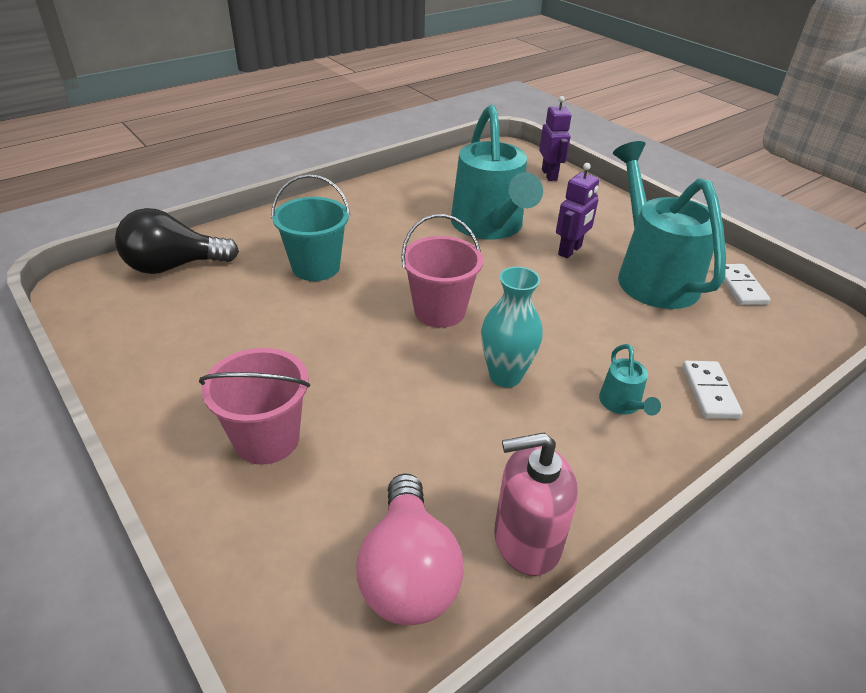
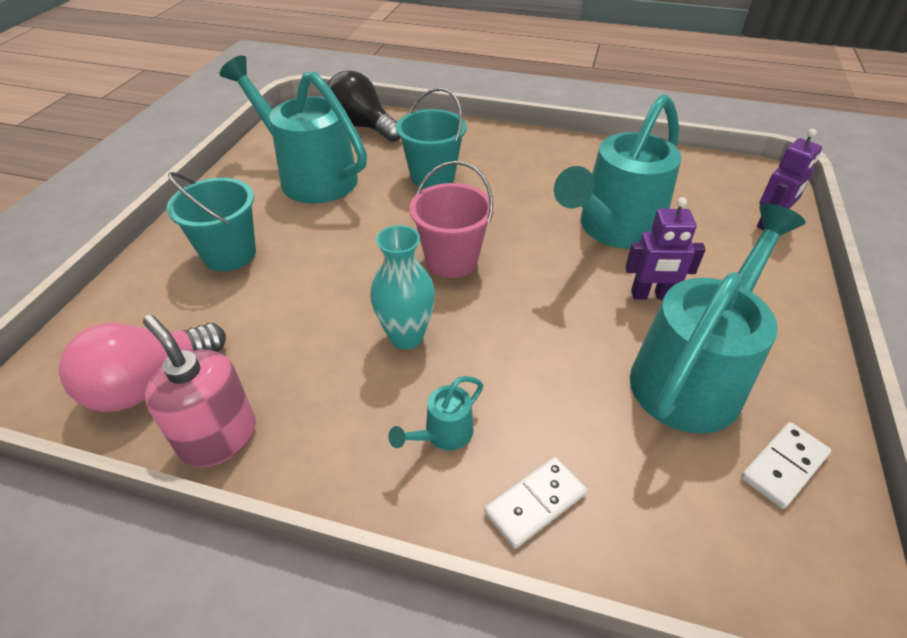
camera: 55 degrees right, 5 degrees up
(209, 333) = (310, 176): none -> turquoise watering can
(267, 439) = (229, 254): pink bucket -> turquoise bucket

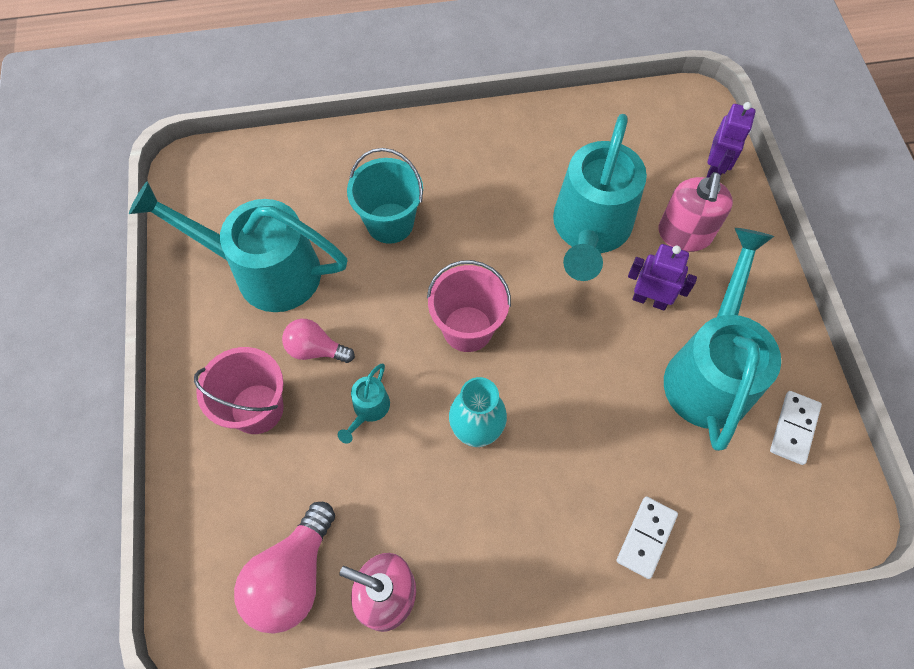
camera: 25 degrees left, 20 degrees up
(229, 254) = (257, 409): turquoise bucket -> pink bucket
(309, 232) = (315, 349): none -> pink light bulb
(362, 127) = (271, 172): black light bulb -> none
(443, 434) = (555, 512): turquoise watering can -> turquoise watering can (368, 409)
(650, 295) = (649, 300): purple robot -> purple robot turned 135 degrees counterclockwise
(713, 259) = (684, 234): none -> pink soap dispenser

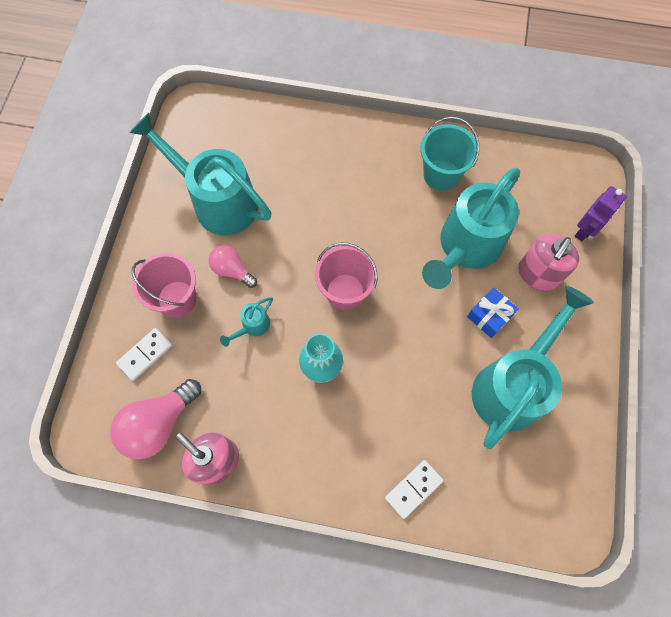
camera: 20 degrees right, 5 degrees up
(390, 223) = (319, 194): turquoise bucket -> turquoise bucket (441, 174)
(649, 300) = (489, 316): purple robot -> blue gift
(794, 428) = (559, 451): white domino -> white domino (145, 354)

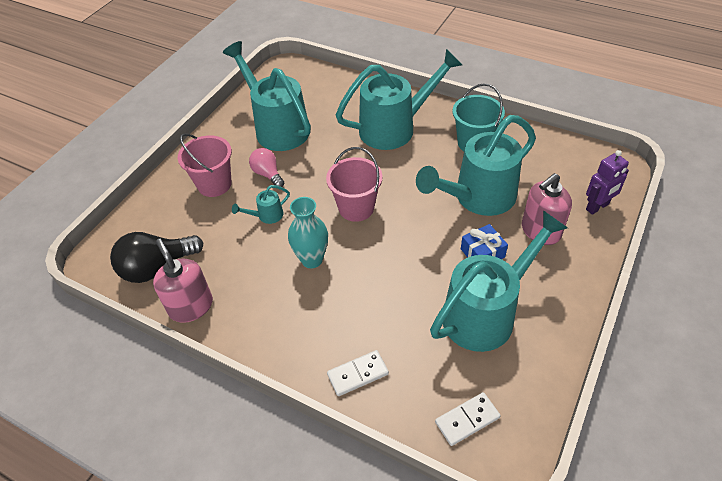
camera: 20 degrees right, 20 degrees down
(145, 354) = (170, 216): white domino -> white domino (467, 420)
(158, 424) = (156, 267): pink light bulb -> black light bulb
(350, 172) = (395, 128): none -> turquoise watering can

